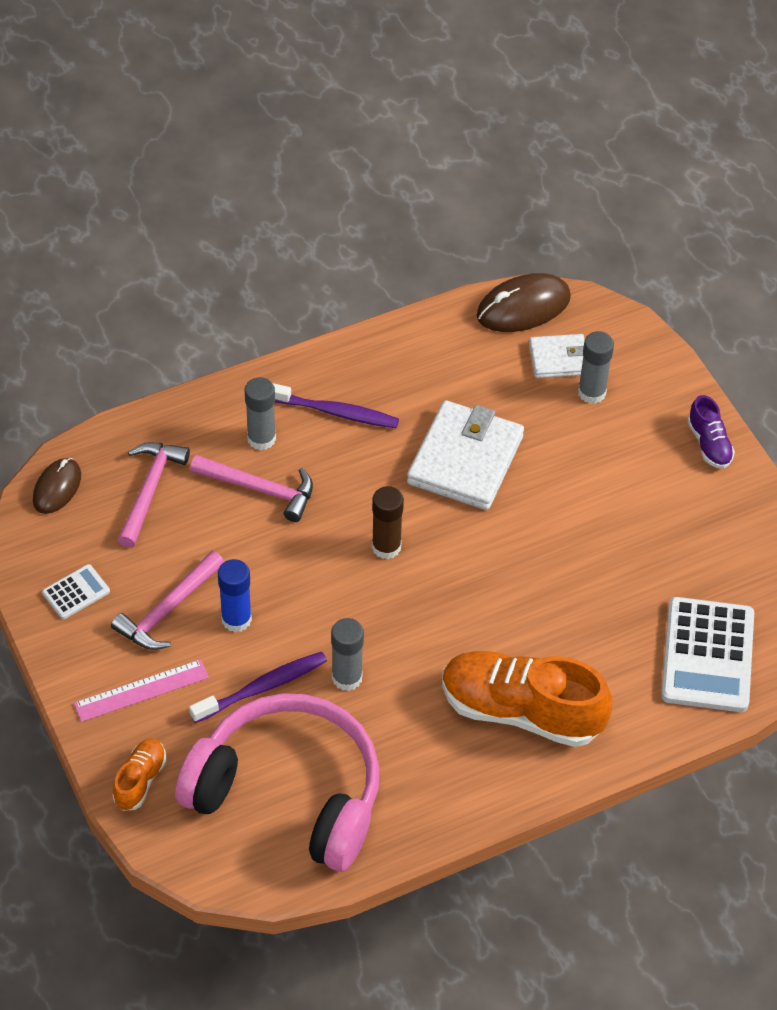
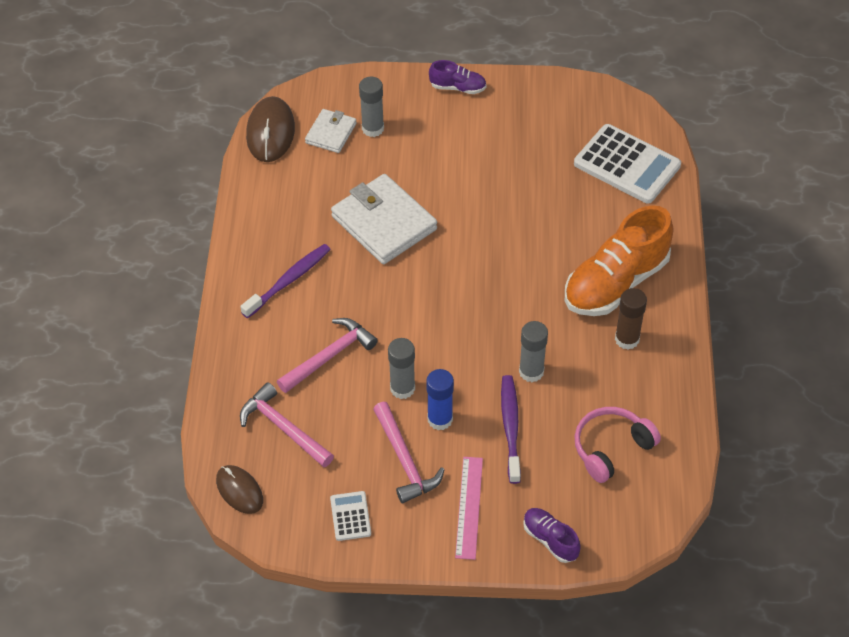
camera: 60 degrees left, 0 degrees up
(140, 780) = (550, 539): orange shoe -> purple shoe
(261, 439) = (282, 336): grey glue stick -> grey glue stick (402, 388)
(288, 793) = (611, 448): pink headphones -> pink headphones, size x0.52
(386, 547) = (431, 301): brown glue stick -> brown glue stick (627, 339)

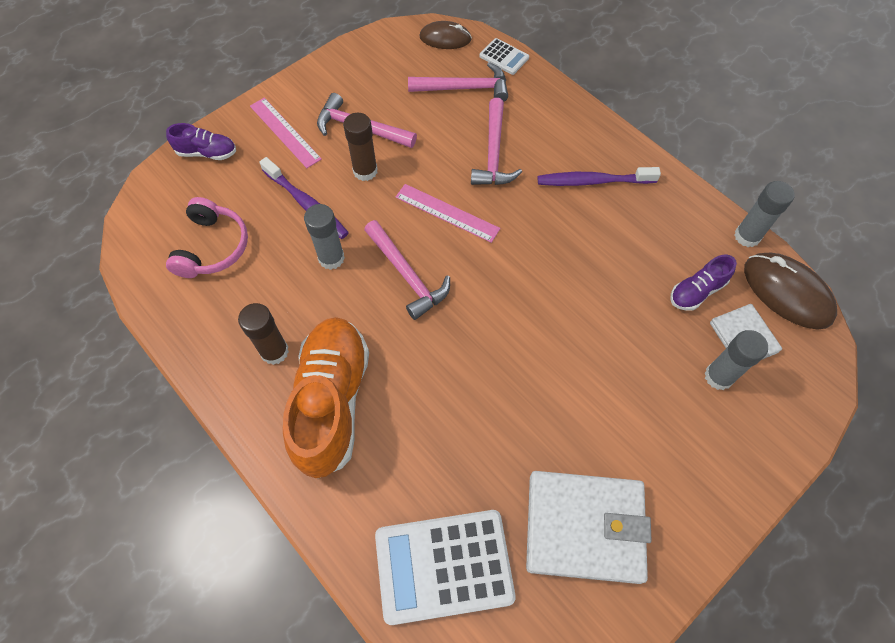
camera: 135 degrees right, 10 degrees up
(288, 281) = (593, 181): purple toothbrush -> purple toothbrush turned 90 degrees clockwise
(350, 516) = (359, 73): white calculator -> white calculator (504, 57)
(384, 223) = (588, 288): white wallet -> white wallet (584, 527)
(402, 388) = (416, 171): grey glue stick -> grey glue stick (747, 236)
(416, 339) = (447, 213): none -> pink ruler
(440, 419) = (365, 171): blue glue stick -> brown glue stick
(458, 87) = (712, 507): purple shoe -> purple shoe (696, 291)
(490, 320) = (407, 275): none -> pink hammer

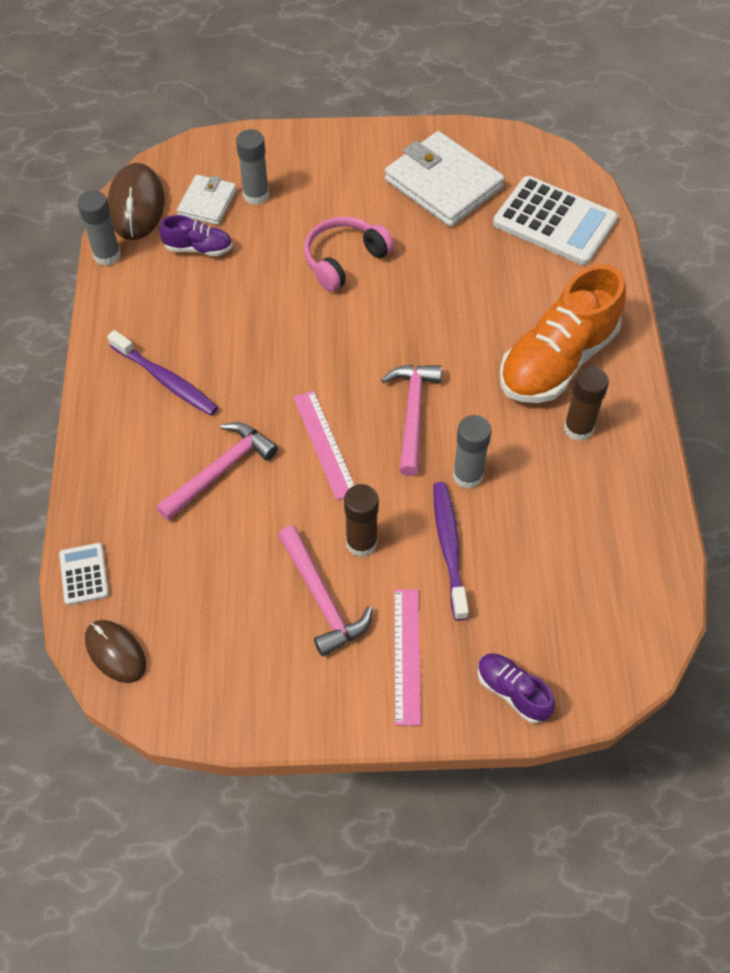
camera: 140 degrees left, 5 degrees down
(212, 247) = (575, 566): pink headphones -> pink headphones (344, 260)
(465, 88) = (168, 566): pink hammer -> none

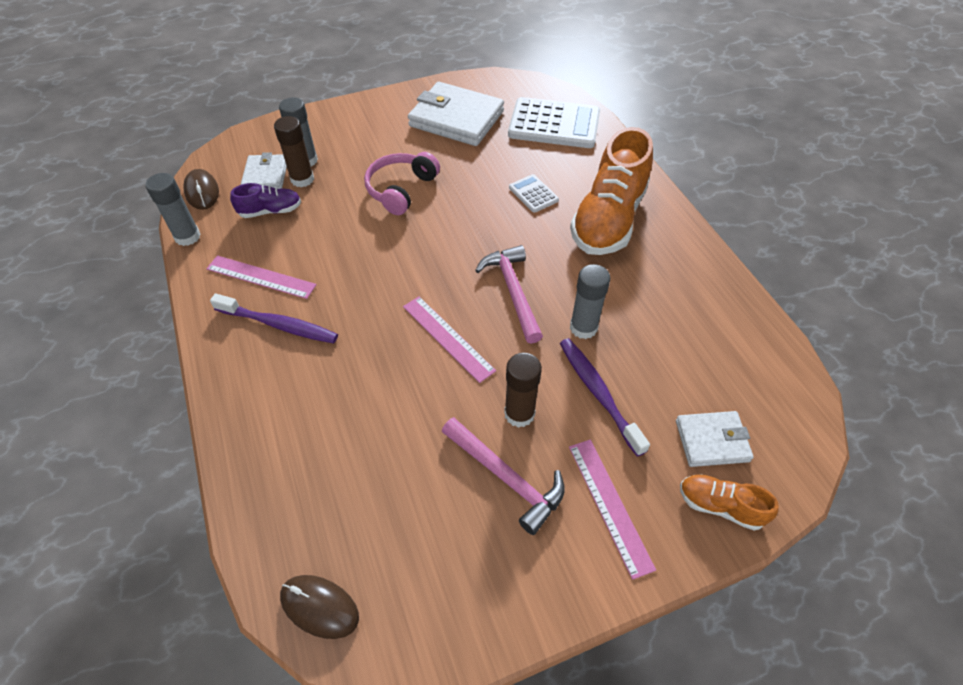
camera: 20 degrees left, 5 degrees down
(84, 574) = (258, 534): white calculator -> white calculator (533, 194)
(136, 205) = (202, 192): brown mouse -> brown mouse, size x0.64
(165, 322) = (261, 277): none -> pink ruler
(220, 470) = (361, 389): pink hammer -> none
(512, 692) = (720, 506): purple shoe -> orange shoe
(539, 630) = (712, 441): none -> white wallet
(578, 428) = (652, 265): brown glue stick -> brown glue stick (302, 179)

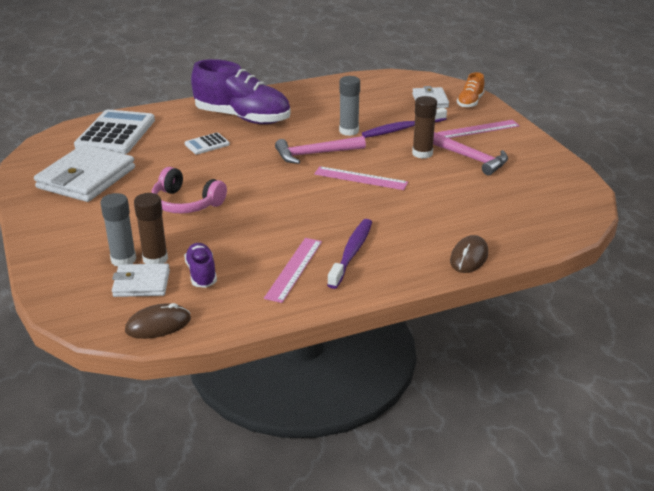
camera: 90 degrees left, 20 degrees down
(187, 237) = (232, 323): grey glue stick -> none
(319, 607) = (573, 215): brown mouse -> brown mouse (469, 257)
(448, 338) = (360, 178): pink ruler -> pink ruler turned 60 degrees clockwise
(506, 478) = (470, 158): pink hammer -> pink hammer turned 90 degrees clockwise
(608, 219) = (242, 118): orange shoe -> purple shoe

